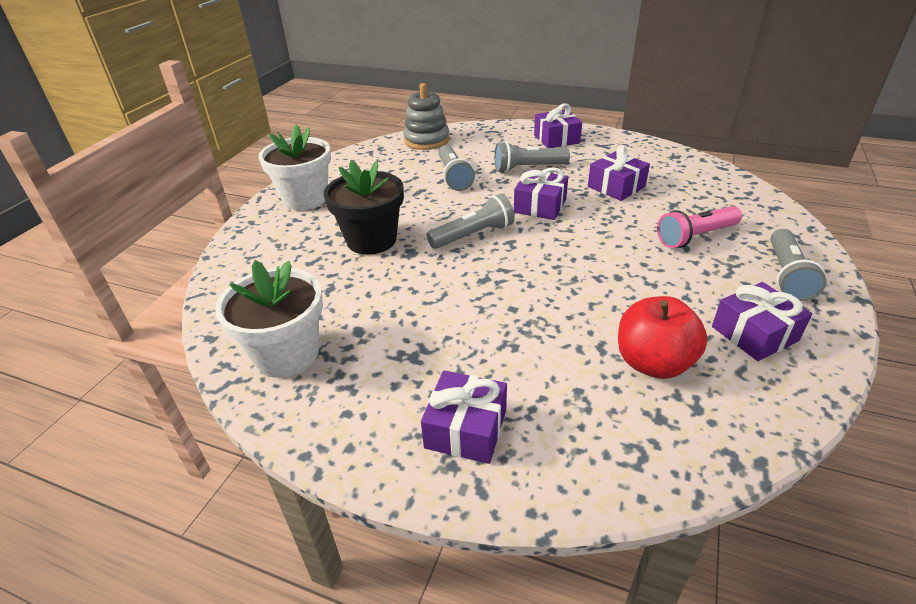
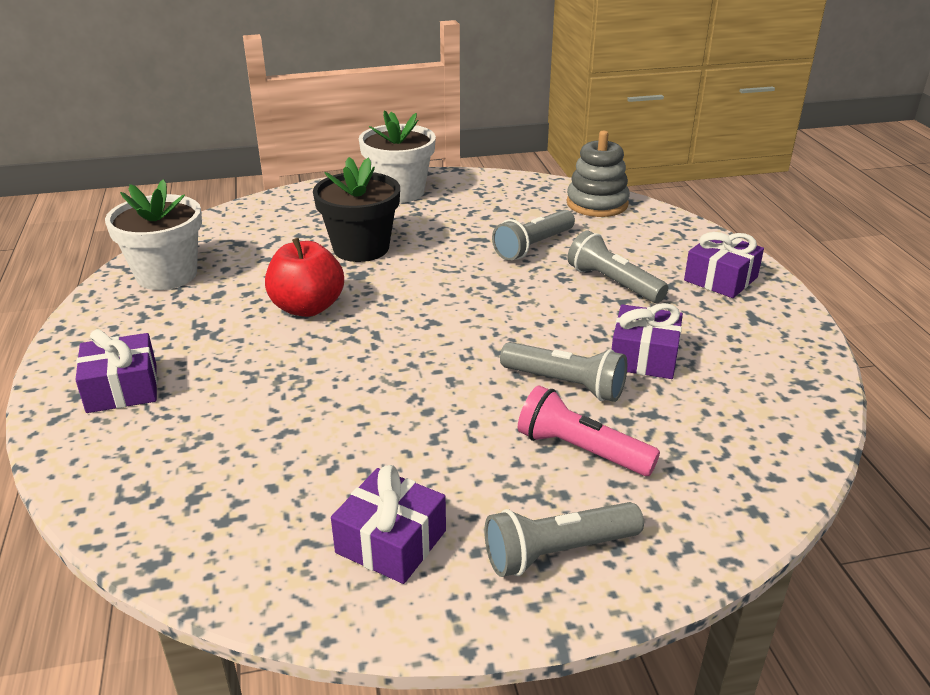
camera: 55 degrees right, 5 degrees down
(473, 235) = (423, 296): grey flashlight -> grey flashlight (565, 384)
(540, 206) = (530, 317): purple gift -> none
(653, 363) = (280, 473): red apple -> red apple (307, 307)

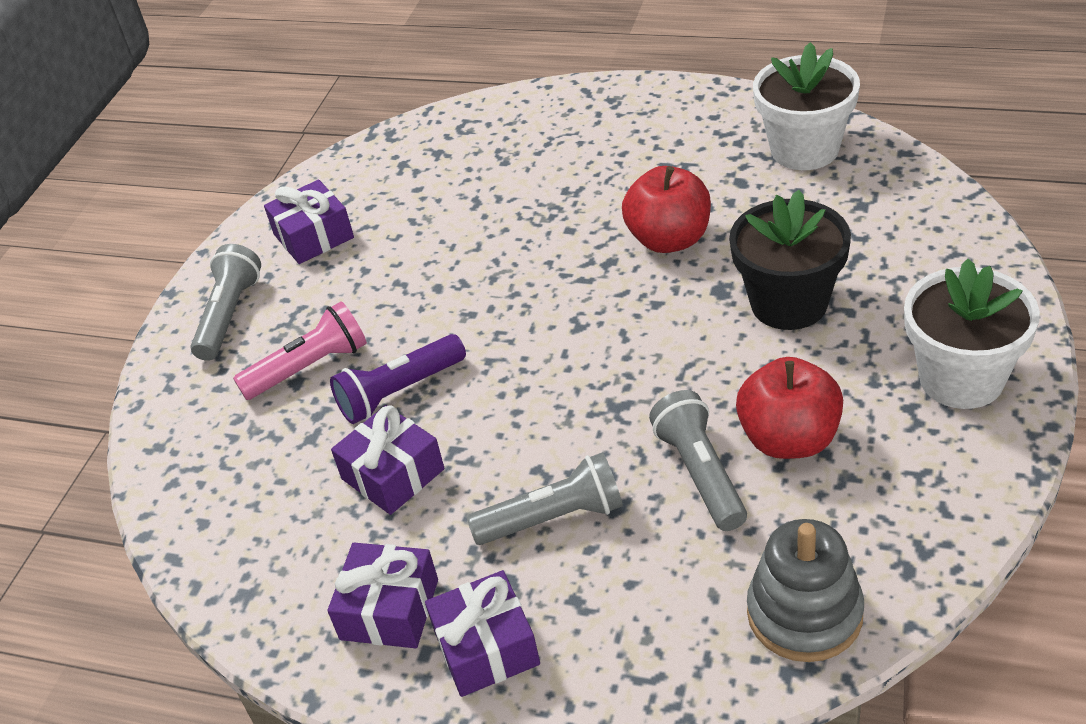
camera: 125 degrees right, 10 degrees up
(122, 388) = (604, 121): purple gift -> purple gift (389, 609)
(484, 227) = (789, 439): none -> red apple
(565, 384) = (400, 392): grey flashlight -> purple flashlight

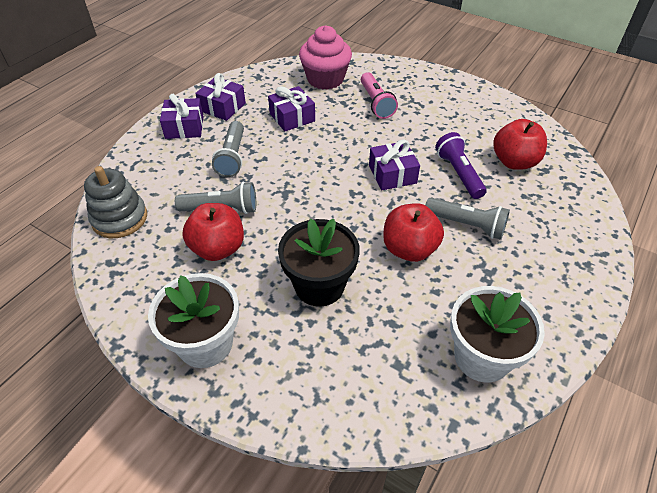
camera: 100 degrees right, 5 degrees up
(229, 315) = (427, 85): grey flashlight -> grey flashlight (466, 225)
(236, 468) = (325, 79): none -> pink cupcake
(313, 236) = (479, 115): purple gift -> purple gift (392, 174)
(400, 392) = (342, 126): purple flashlight -> purple flashlight (459, 174)
(430, 181) = (514, 162): none -> red apple

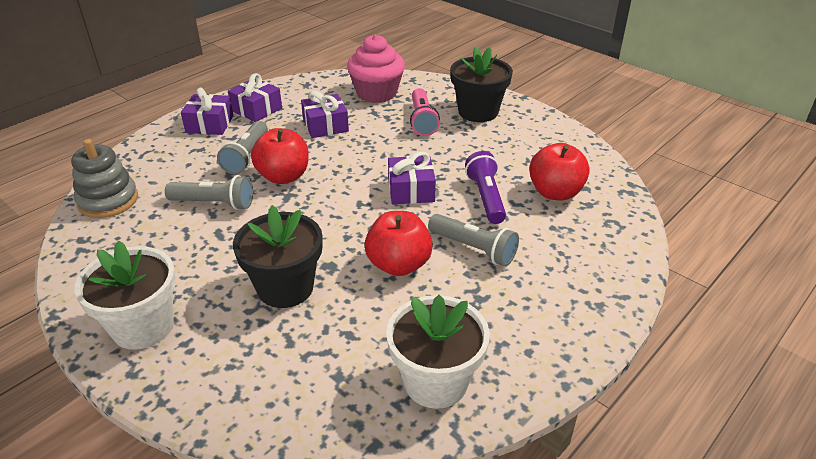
camera: 10 degrees right, 10 degrees down
(218, 248) = (195, 239): red apple -> red apple (283, 176)
(421, 89) = (478, 112): none -> black flower pot

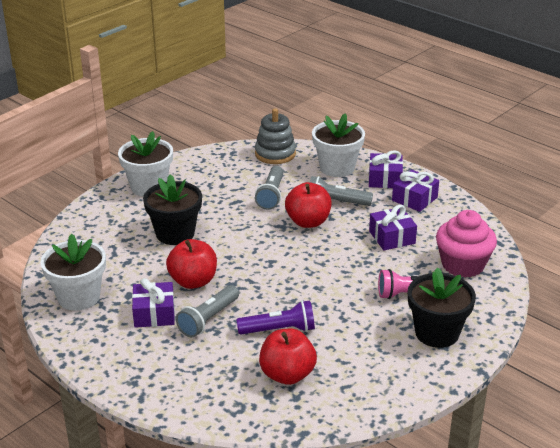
camera: 90 degrees right, 5 degrees down
(169, 154) = (337, 168): none -> white flower pot
(411, 190) = (289, 287): purple gift -> purple gift (154, 314)

